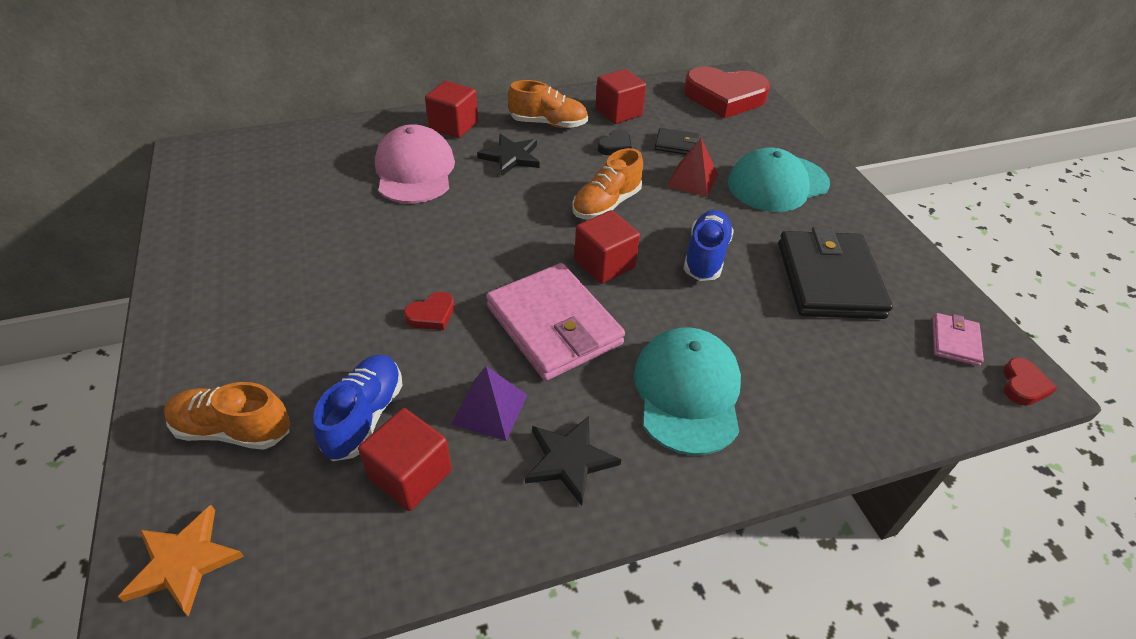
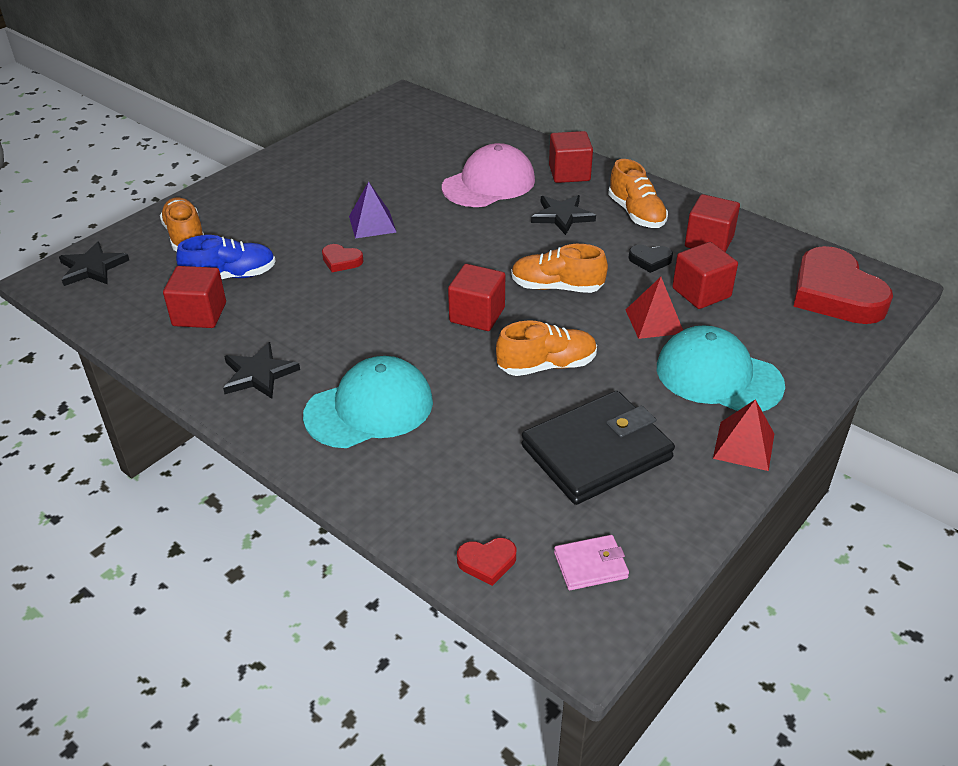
camera: 60 degrees right, 5 degrees down
(184, 562) = (92, 268): orange star -> black star
(489, 409) = (276, 322): purple pyramid -> purple pyramid (372, 224)
(554, 325) = (382, 317): pink wallet -> none
(676, 144) = (701, 292): black wallet -> red cube
(705, 256) = (547, 365): blue shoe -> orange shoe
(859, 209) = (743, 446): none -> red pyramid
(1023, 385) = (570, 631): red heart -> red heart (487, 562)

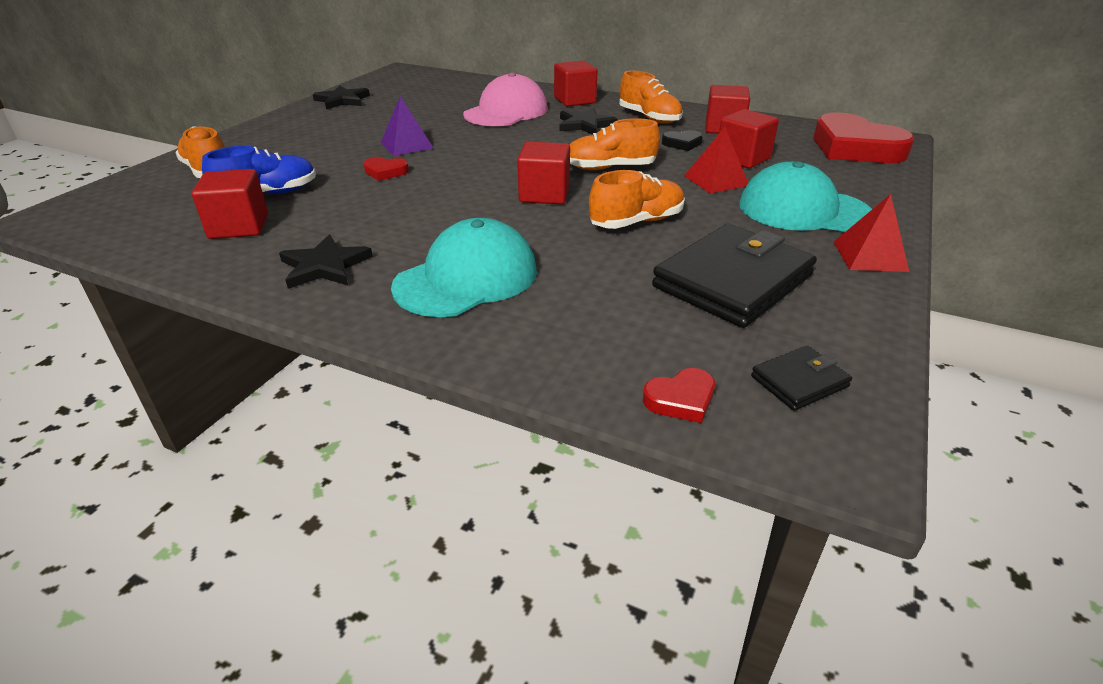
camera: 15 degrees left, 5 degrees down
(92, 268) = (100, 204): black star -> black star (342, 100)
(590, 565) = (799, 381): pink wallet -> black wallet

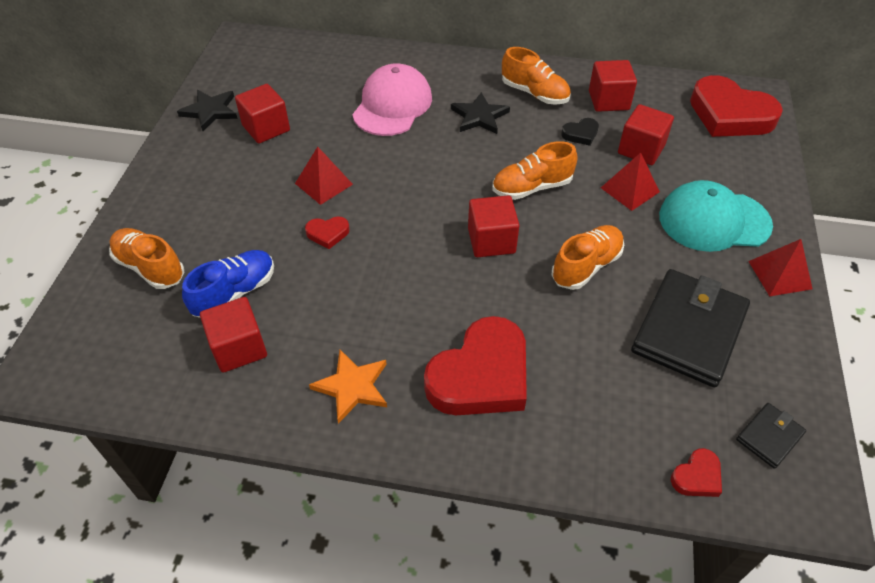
camera: 15 degrees left, 15 degrees up
(324, 266) = (352, 387): black star -> orange star
(406, 145) = (323, 184): purple pyramid -> red pyramid
(467, 278) = (481, 375): turquoise cap -> red heart
(574, 100) = (450, 72): red cube -> red cube (266, 128)

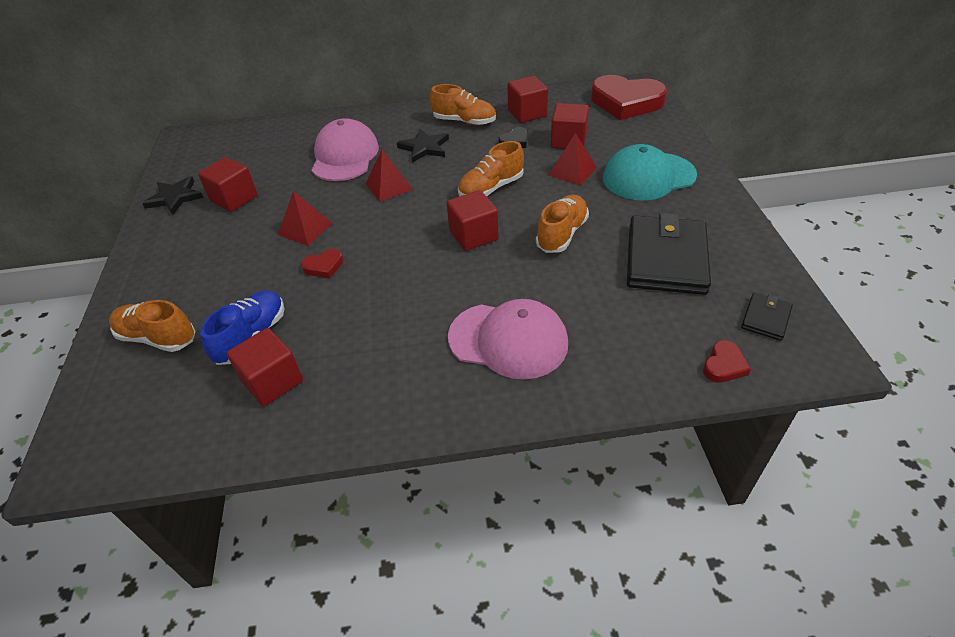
camera: 15 degrees left, 5 degrees down
(352, 387) = (395, 383): orange star -> none
(481, 375) = (508, 340): red heart -> pink cap
(779, 275) = (717, 201): red pyramid -> red pyramid (389, 186)

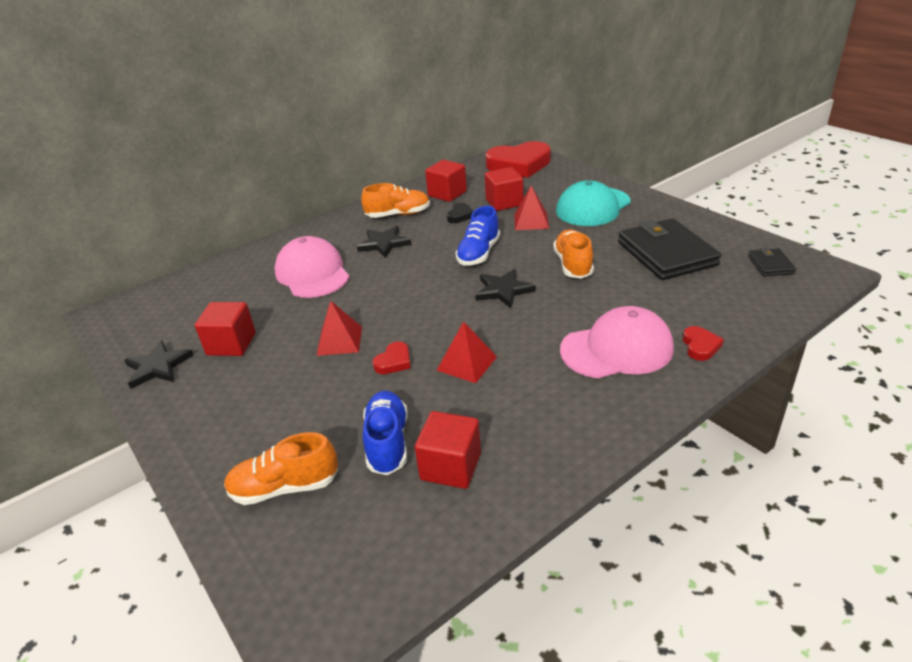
camera: 30 degrees left, 10 degrees down
(389, 186) = (384, 282): red pyramid -> red pyramid (467, 363)
(473, 235) = (503, 290): red cube -> black star
(491, 188) = (479, 253): orange shoe -> blue shoe
(724, 365) = (778, 302): red heart -> red heart (700, 346)

